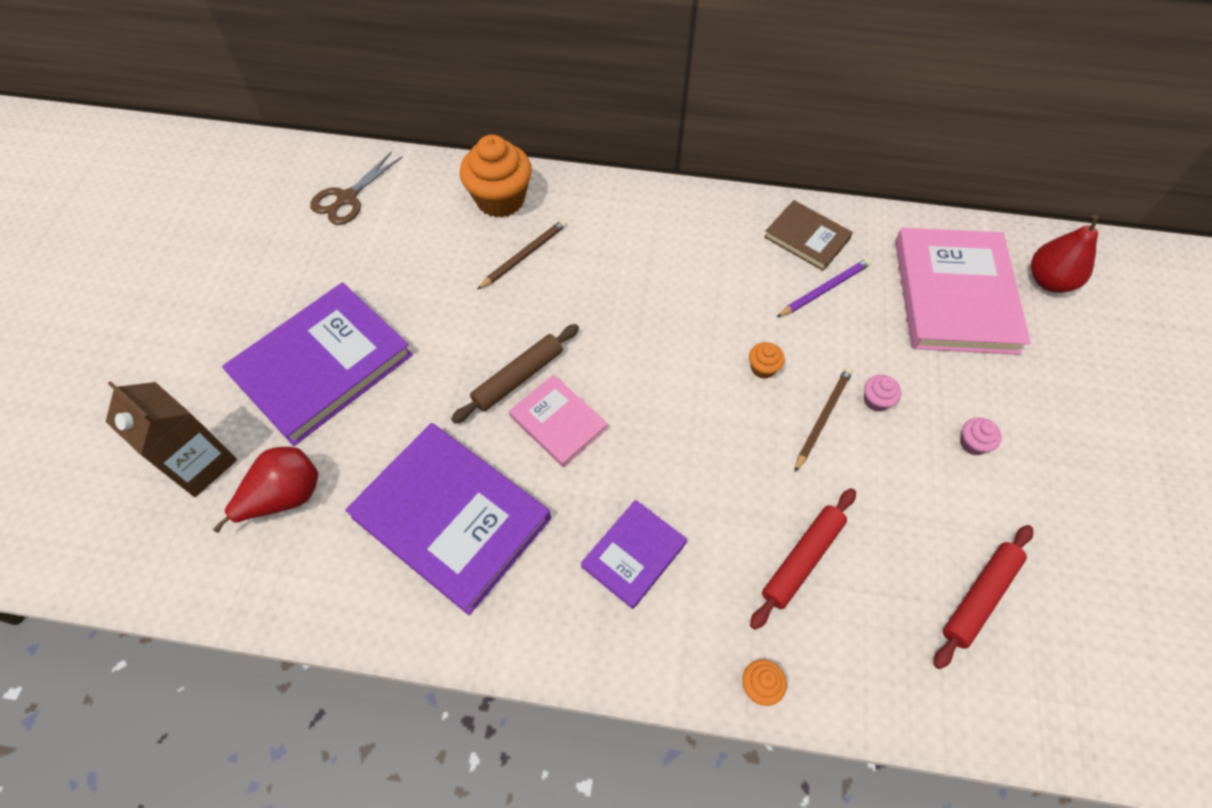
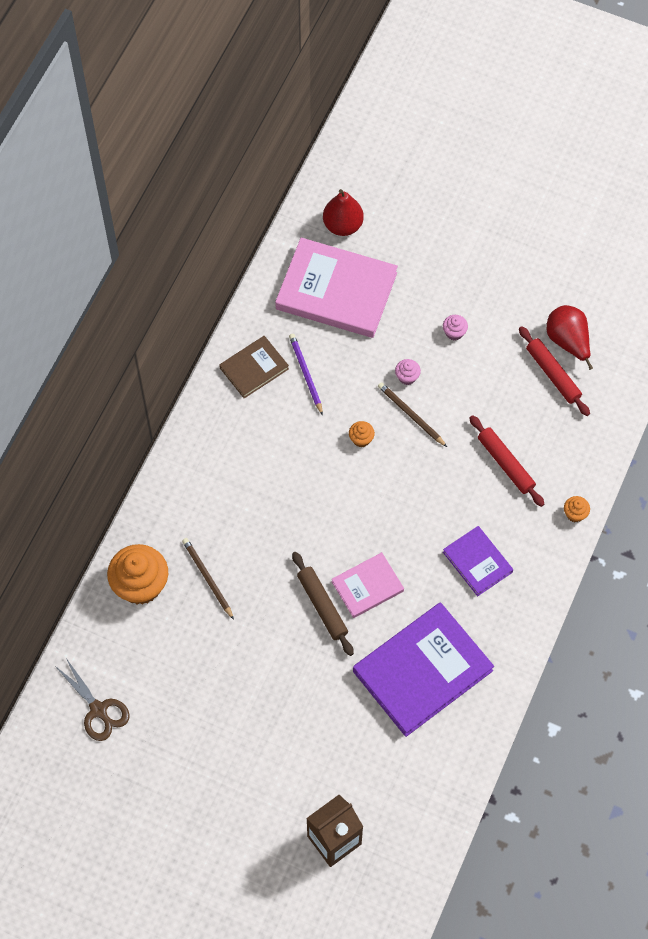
camera: 75 degrees left, 5 degrees up
(285, 497) = (377, 781): red pear -> red pear (568, 341)
(322, 366) = (271, 746): purple book -> none

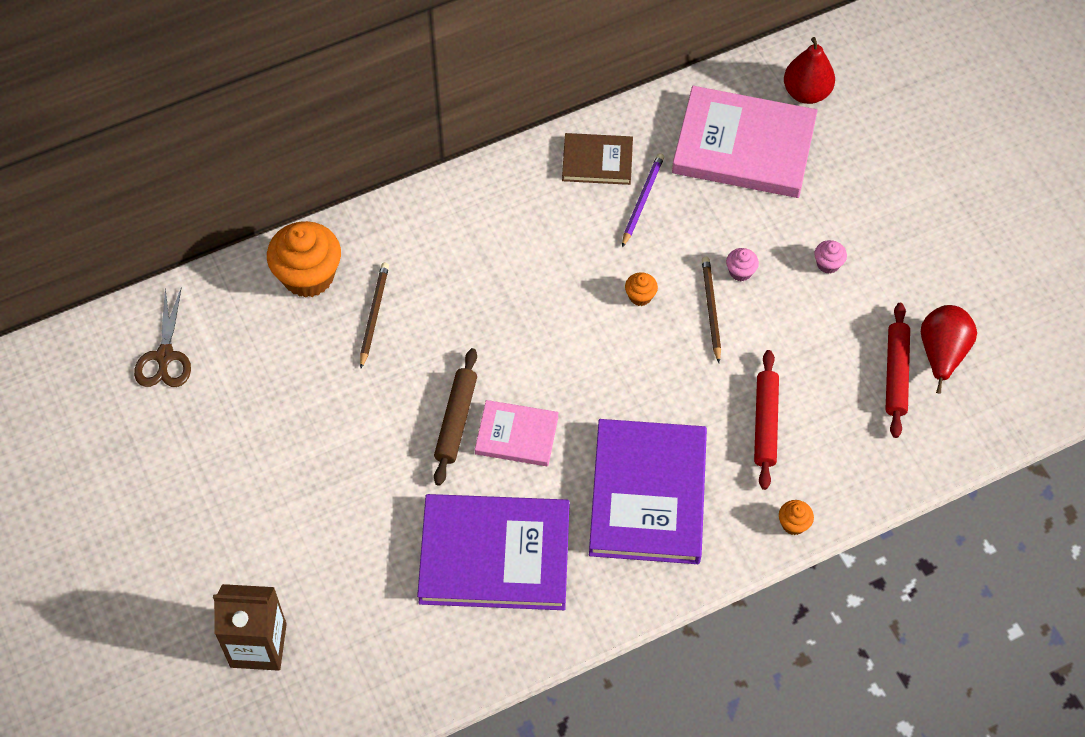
camera: 40 degrees right, 5 degrees down
(336, 291) = (744, 147): pink book -> pink book turned 45 degrees counterclockwise
(477, 562) = (648, 495): purple book -> purple book, size x1.88

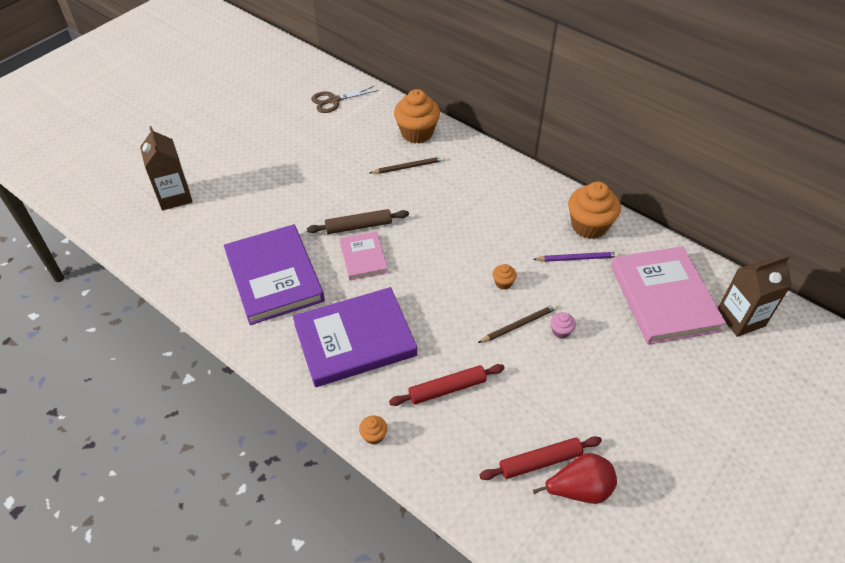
camera: 65 degrees right, 10 degrees down
(597, 161) = (589, 226): brown book -> orange cupcake
(806, 93) = (740, 318): red pear -> brown carton
(828, 264) = (605, 382): pink cupcake -> none

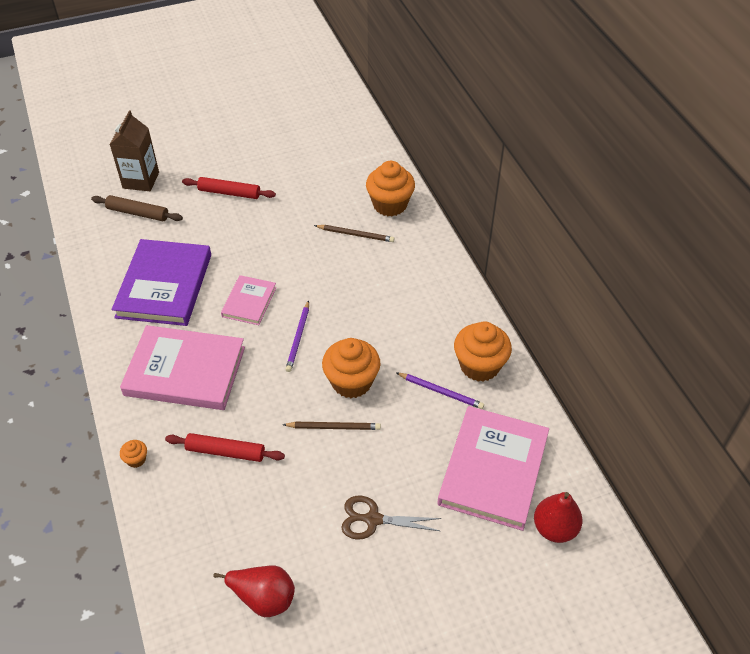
camera: 30 degrees right, 0 degrees up
(334, 101) = (339, 143): brown scissors -> brown scissors (373, 519)
(355, 340) = (185, 371): purple book -> pink book
(358, 226) = (267, 272): brown rolling pin -> brown rolling pin (138, 213)
(430, 268) = (298, 338): none -> purple pencil
(503, 283) = (351, 382): orange cupcake -> orange cupcake, size x2.26
(540, 462) = (251, 556): red rolling pin -> red rolling pin (229, 193)
(561, 331) = (366, 452): pink cupcake -> none
(740, 318) = (554, 528): brown carton -> red pear

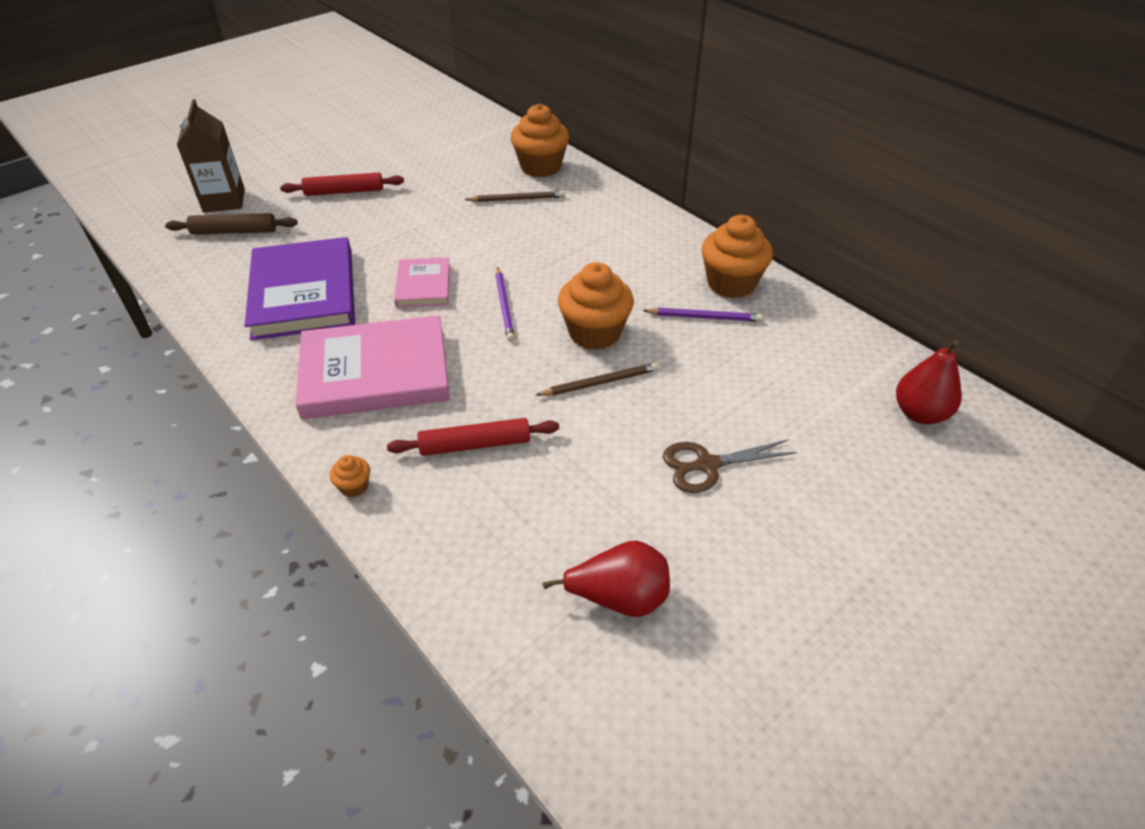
camera: 20 degrees left, 5 degrees down
(493, 470) = (813, 375): pink book -> none

